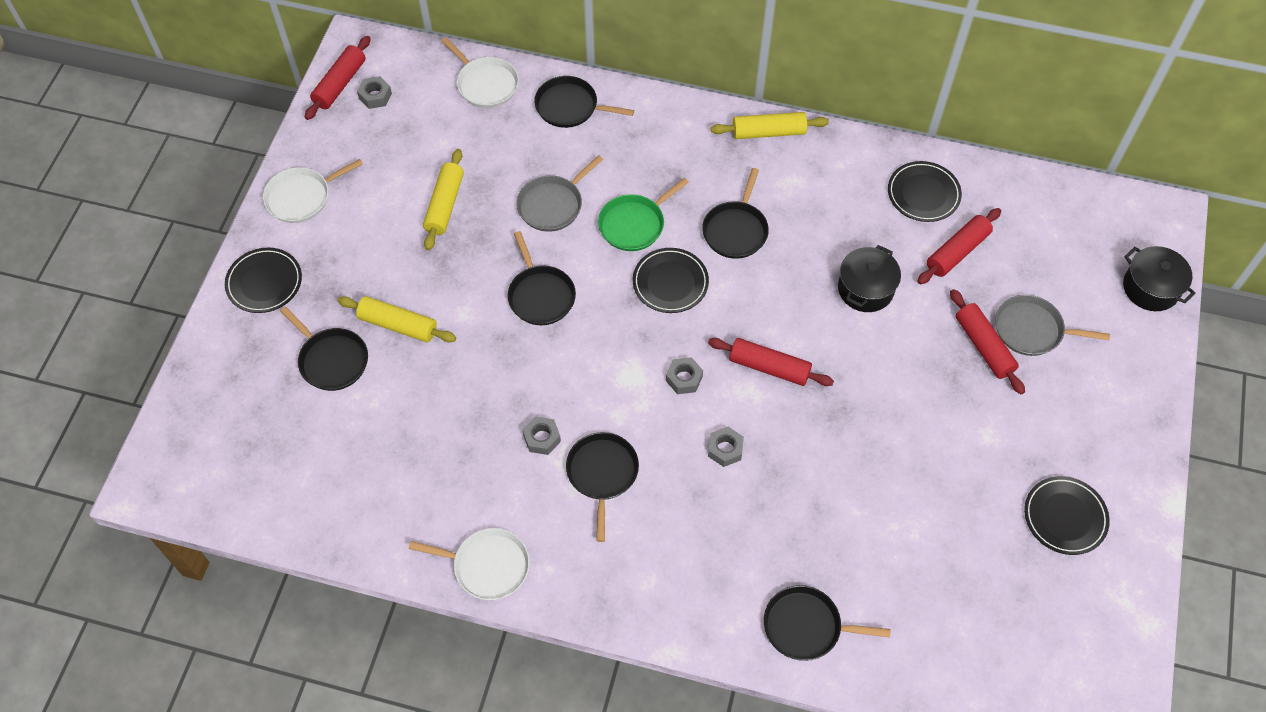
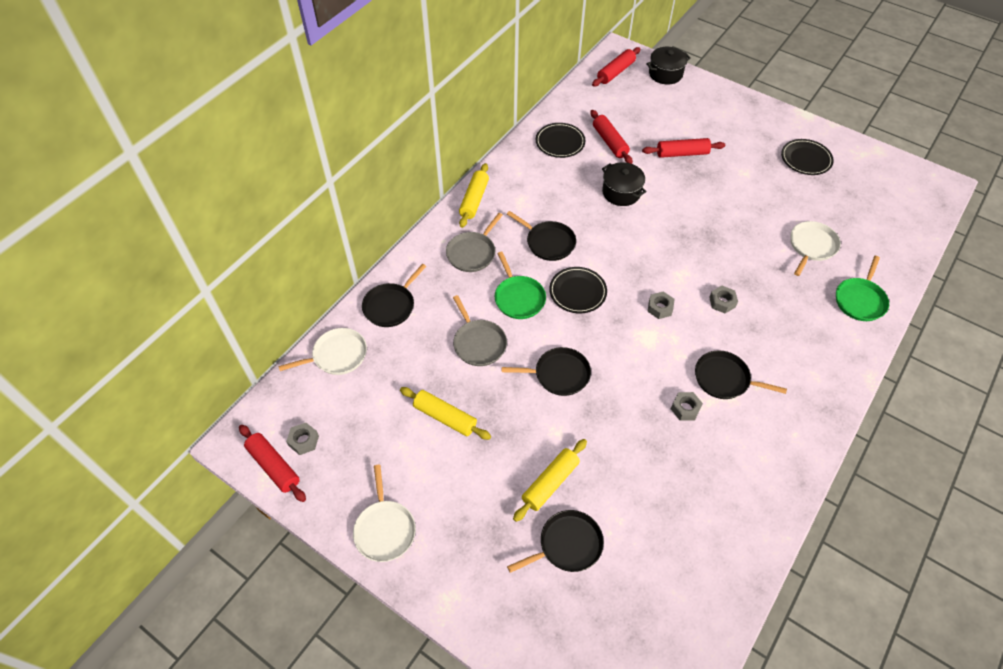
camera: 70 degrees left, 5 degrees down
(264, 282) = (465, 584): black plate -> none
(487, 566) = (786, 475): white pan -> white pan (811, 246)
(769, 367) = (665, 259): red rolling pin -> red rolling pin (615, 72)
(806, 626) = (860, 300): black pan -> green pan
(1032, 330) = (677, 129): grey pan -> grey pan (472, 253)

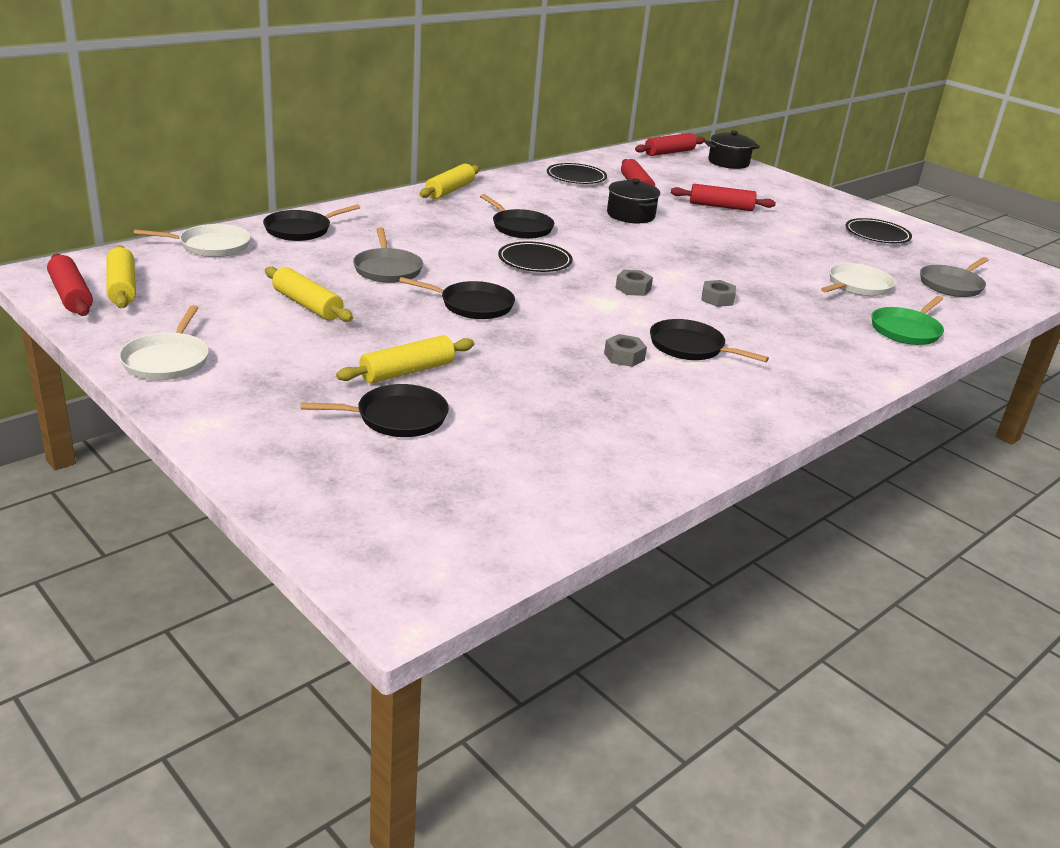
camera: 10 degrees right, 25 degrees down
(304, 441) = (122, 287): grey nut -> yellow rolling pin
(472, 253) = (424, 218): grey pan -> grey pan (952, 285)
(518, 298) = (458, 252): green pan -> none

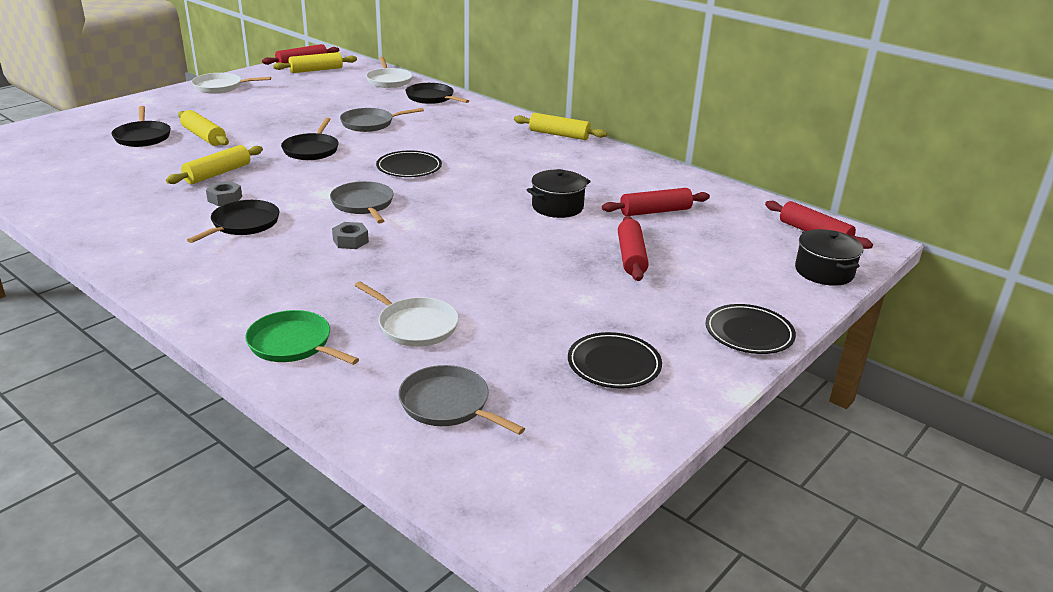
camera: 85 degrees right, 0 degrees up
(307, 305) = (301, 108): yellow rolling pin -> yellow rolling pin (218, 173)
(520, 227) = (486, 161): black pan -> none
(576, 177) = (653, 183): black plate -> black plate (749, 333)
(633, 288) = (363, 204): grey nut -> grey pan

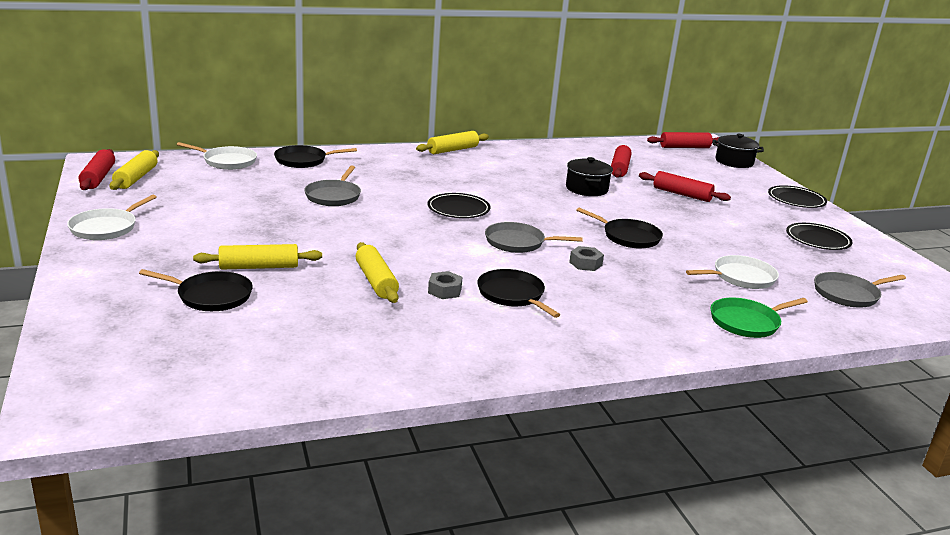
camera: 60 degrees left, 5 degrees down
(312, 150) = (367, 231): black pan -> black pan (628, 237)

